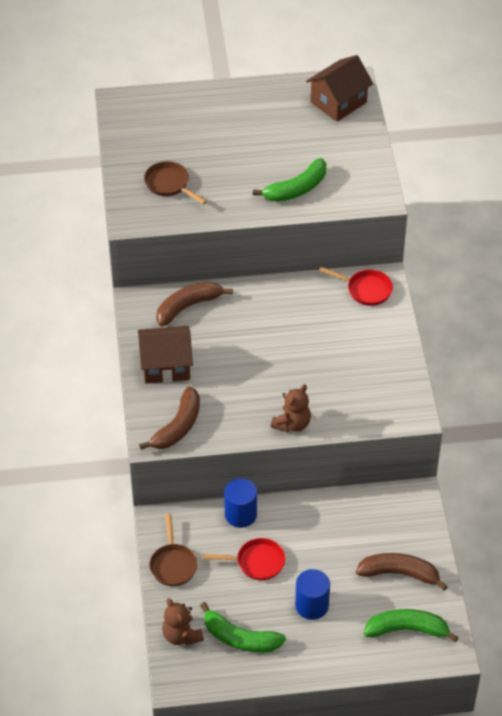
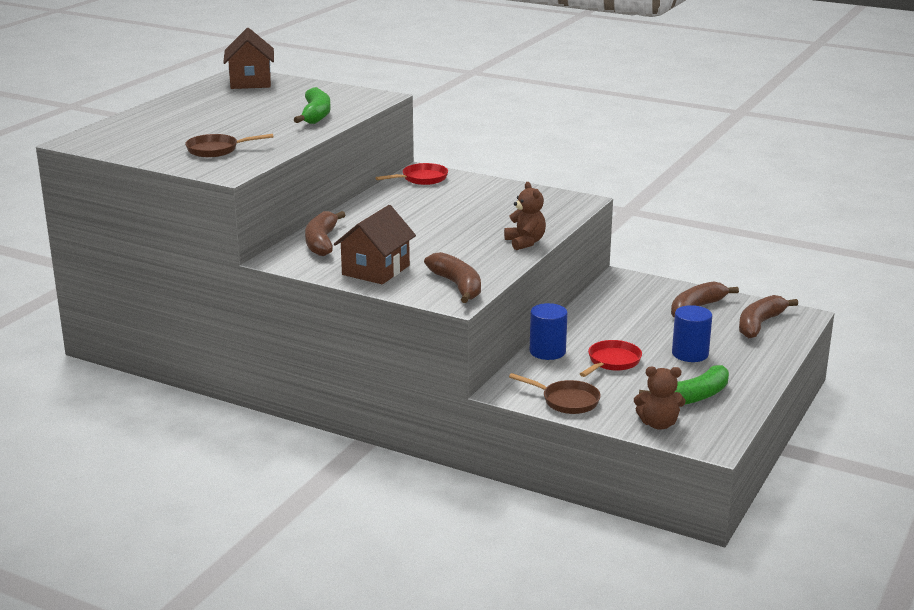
camera: 55 degrees left, 25 degrees down
(407, 629) = (759, 324): green banana -> brown banana

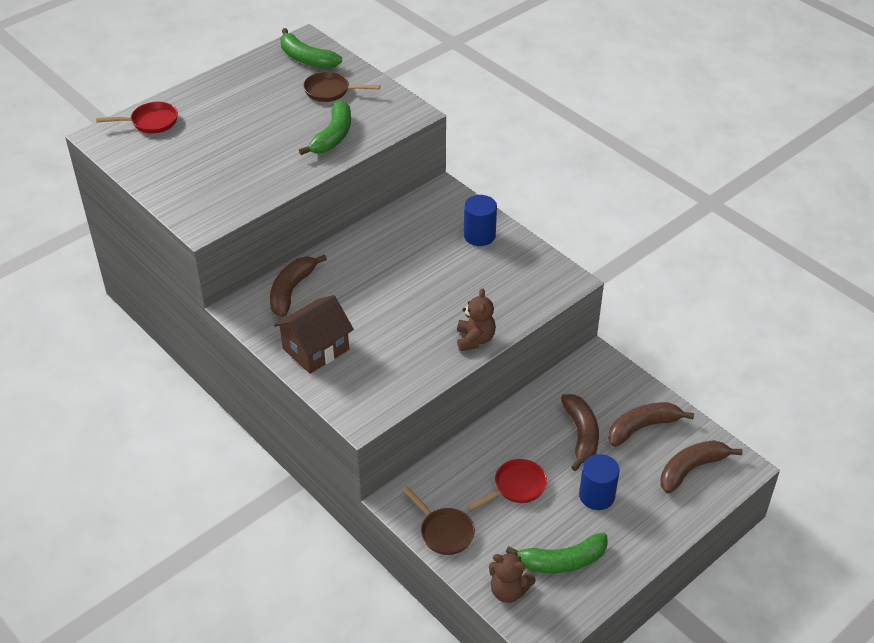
camera: 20 degrees right, 20 degrees up
(216, 150) = (211, 181): brown pan -> brown pan (330, 91)
(250, 82) = (306, 59): brown house -> green banana
(421, 179) = (436, 205): red pan -> red pan (151, 122)
(457, 286) = (374, 395): brown banana -> brown banana (581, 435)
(547, 351) = (465, 454): blue cylinder -> blue cylinder (479, 235)

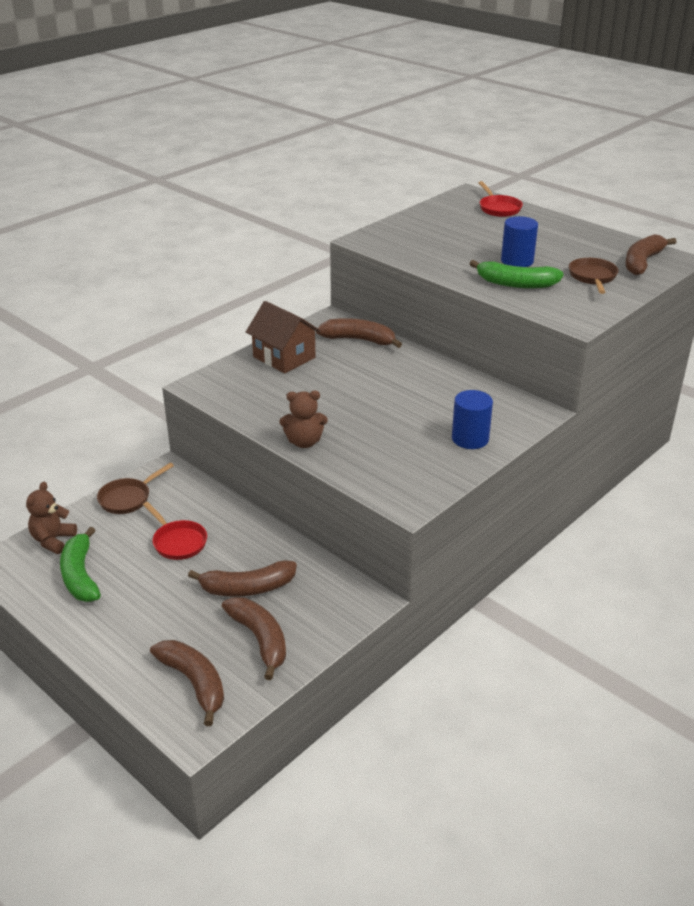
camera: 85 degrees right, 10 degrees down
(306, 59) = (642, 262): green banana -> brown banana
(596, 496) = (161, 600): blue cylinder -> blue cylinder (517, 261)

